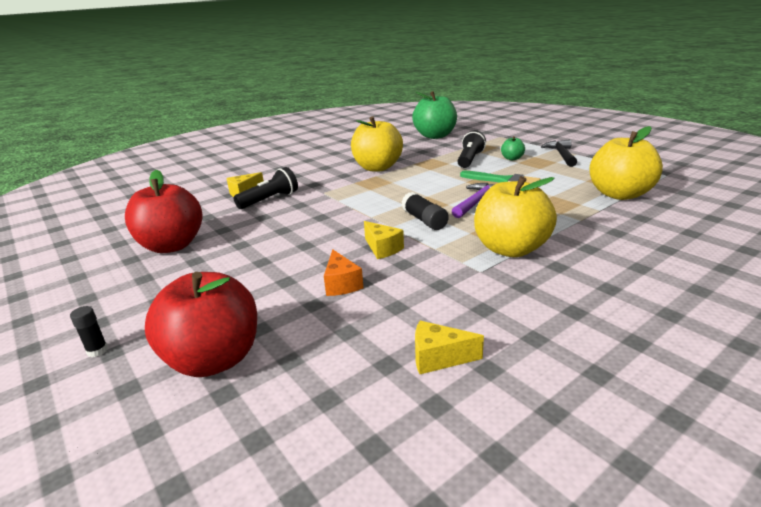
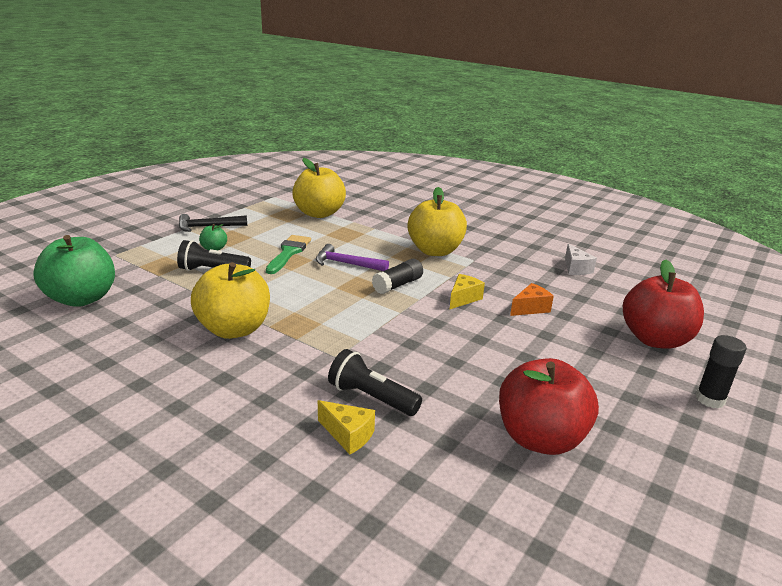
camera: 110 degrees left, 0 degrees up
(97, 350) = (710, 399): black glue stick -> black glue stick, size x1.63
(438, 358) = (576, 268): yellow cheese -> white cheese

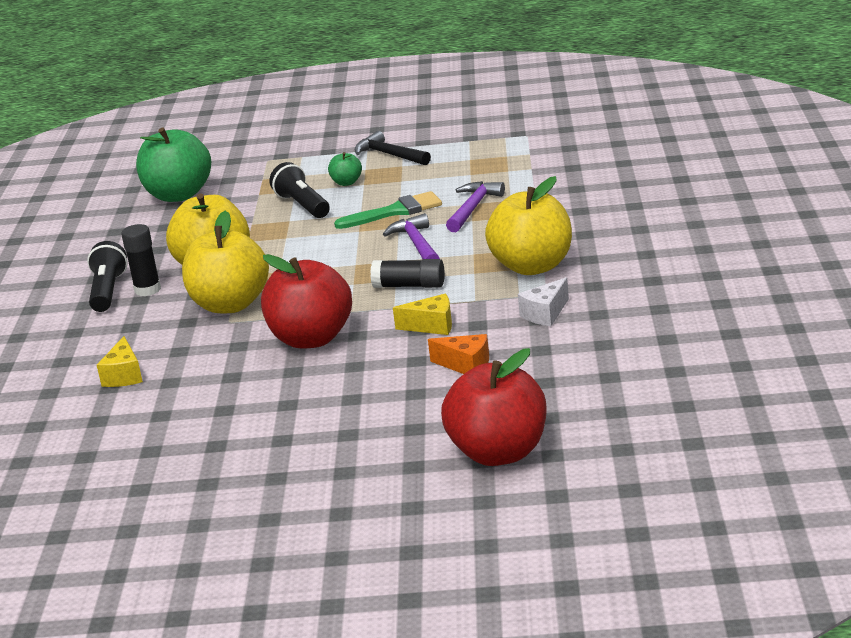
camera: 60 degrees right, 0 degrees up
(319, 214) = (523, 175): yellow apple -> yellow apple (230, 304)
(332, 236) = (473, 208): none -> purple hammer
(371, 397) = (185, 362): black flashlight -> black flashlight (108, 291)
(540, 438) = (214, 450): red apple -> red apple (311, 339)
(576, 268) = (630, 353): white cheese -> white cheese (545, 314)
(710, 399) = (398, 514): black glue stick -> black glue stick (147, 290)

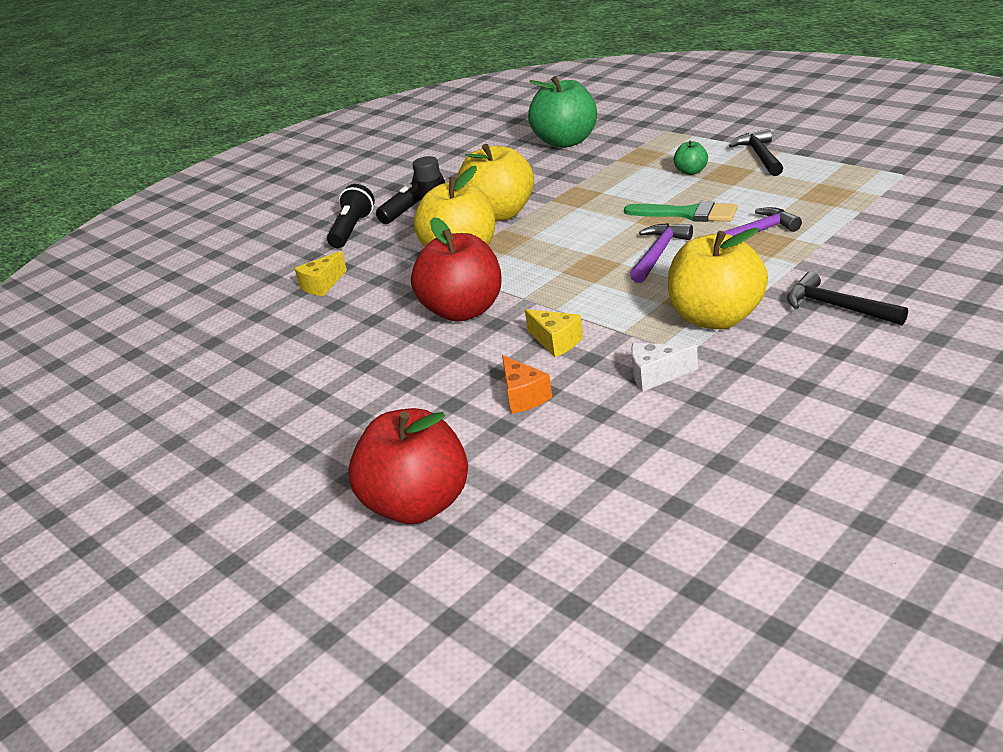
camera: 45 degrees right, 5 degrees up
(302, 205) = (631, 182): black flashlight -> black flashlight (352, 230)
(409, 286) = (596, 293): black glue stick -> none
(606, 230) = (837, 307): none -> black hammer

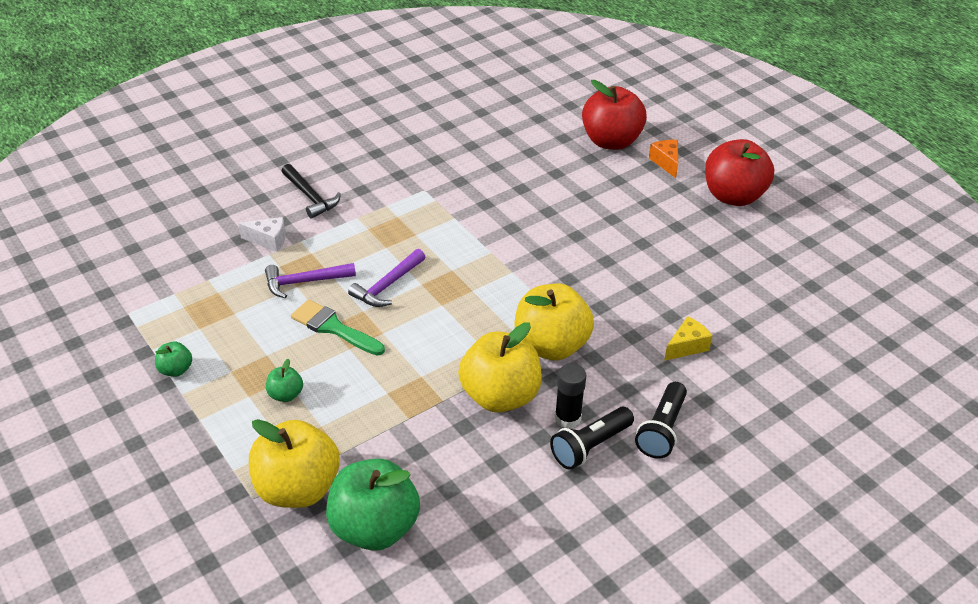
camera: 175 degrees left, 10 degrees up
(464, 311) = (562, 273): red apple -> red apple (733, 196)
(523, 396) = (537, 188): orange cheese -> orange cheese (666, 162)
(556, 342) = (502, 223): yellow cheese -> none
(656, 375) = (451, 180): white cheese -> white cheese (268, 240)
(716, 318) = (388, 211): yellow apple -> yellow apple (297, 488)
(760, 156) = (206, 395): black hammer -> none
(805, 160) = (176, 370): none -> green apple

